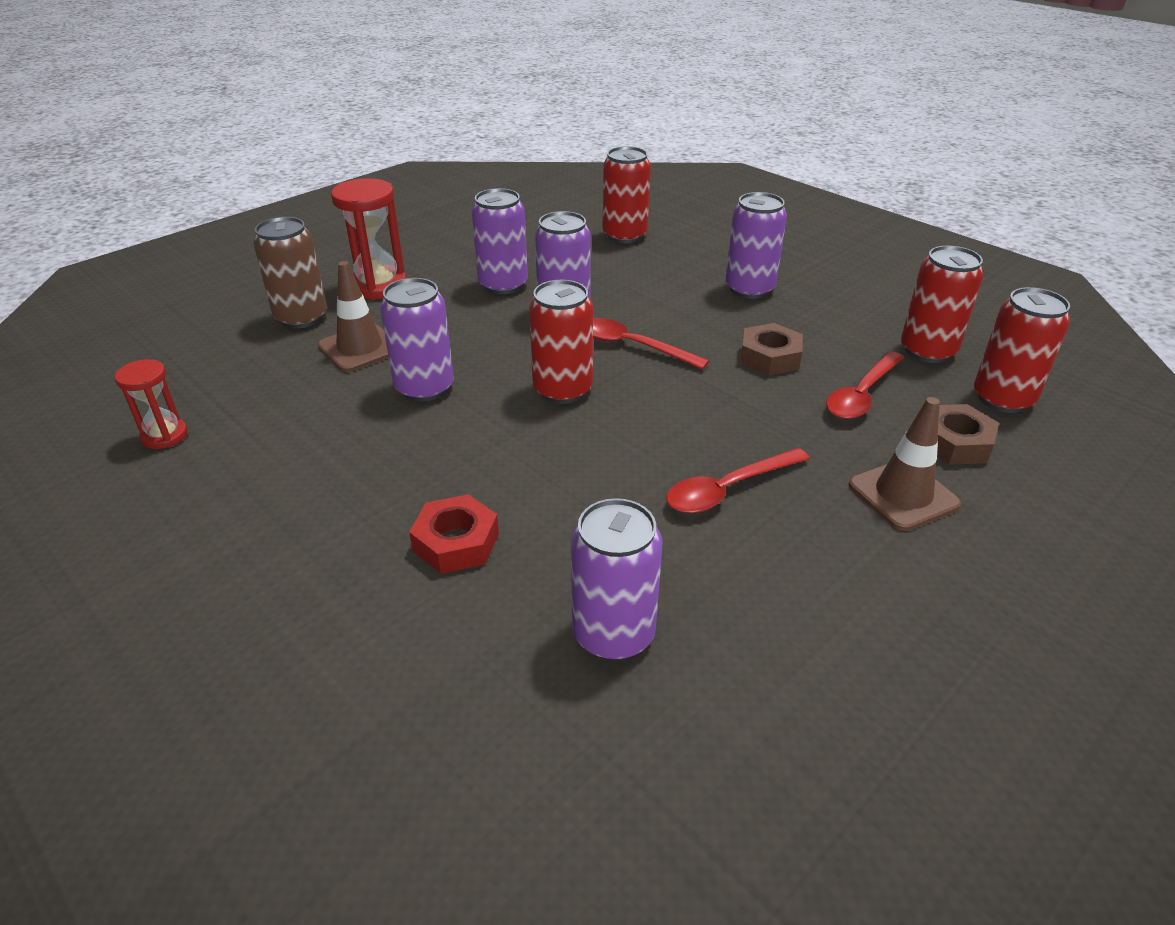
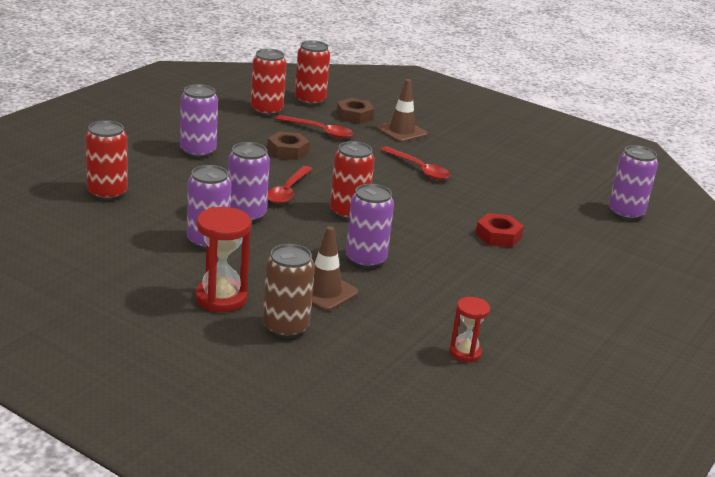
camera: 105 degrees left, 10 degrees down
(613, 634) = (528, 196): purple can -> purple can (625, 213)

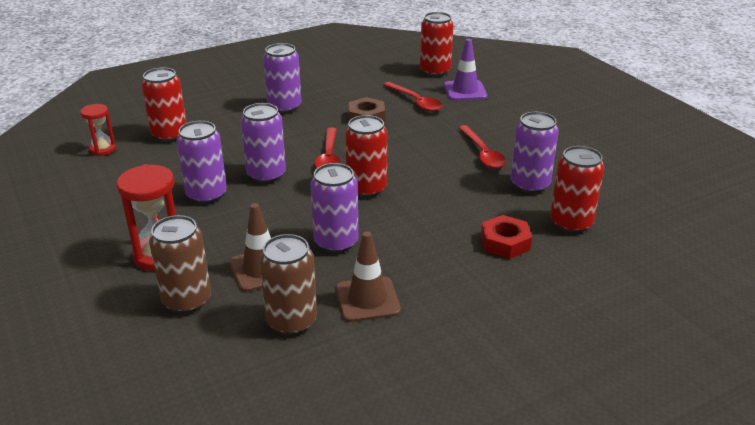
camera: 30 degrees right, 5 degrees up
(266, 110) = (384, 76): red can -> red can (571, 223)
(288, 191) = (329, 157): red spoon -> red spoon turned 45 degrees counterclockwise
(354, 116) = (465, 91): brown nut -> purple traffic cone
(389, 324) = (291, 321): none -> brown can
(401, 131) = (499, 112): brown traffic cone -> brown traffic cone (367, 299)
(465, 352) = (341, 377): red hourglass -> red hourglass (103, 149)
(625, 213) = (689, 242): purple can -> purple can (529, 184)

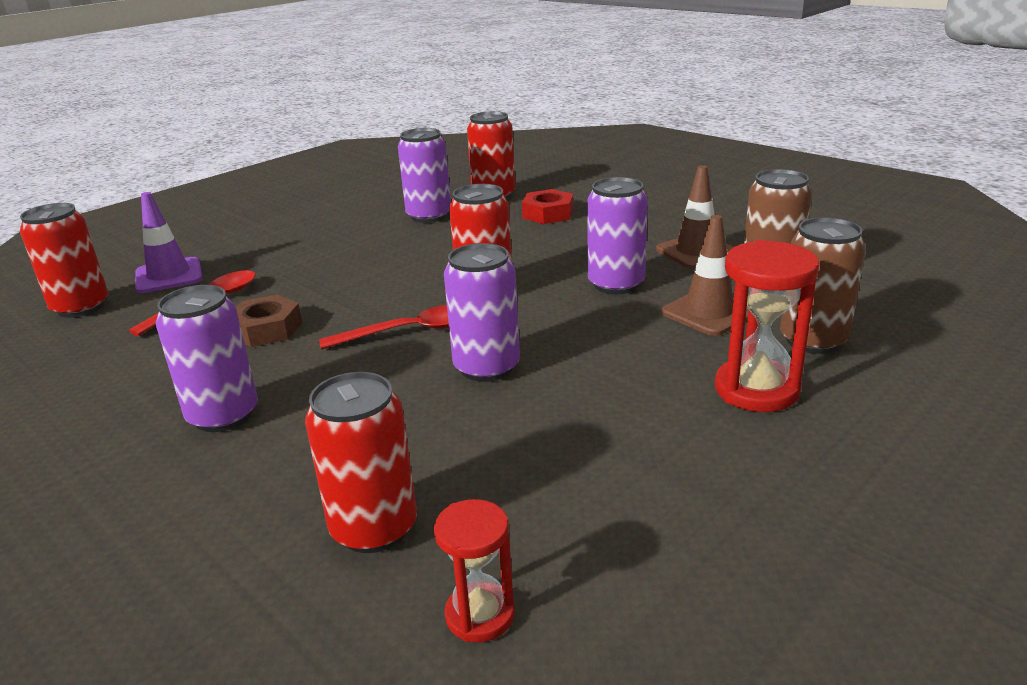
camera: 105 degrees left, 5 degrees down
(206, 195) = (577, 402): purple can -> none
(482, 153) = (365, 243): red spoon -> none

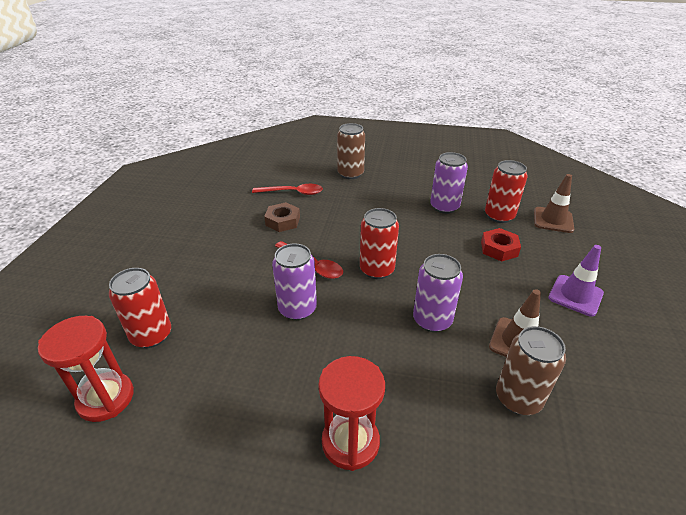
camera: 55 degrees right, 10 degrees up
(81, 307) = (265, 166): red can -> none
(169, 276) = (307, 170): purple traffic cone -> purple traffic cone (575, 295)
(223, 415) = (209, 249): purple can -> none
(480, 615) = (106, 398): red hourglass -> red hourglass, size x1.66
(709, 312) = (433, 381): brown traffic cone -> brown traffic cone (553, 220)
(813, 340) = (440, 456): brown can -> brown can (350, 174)

